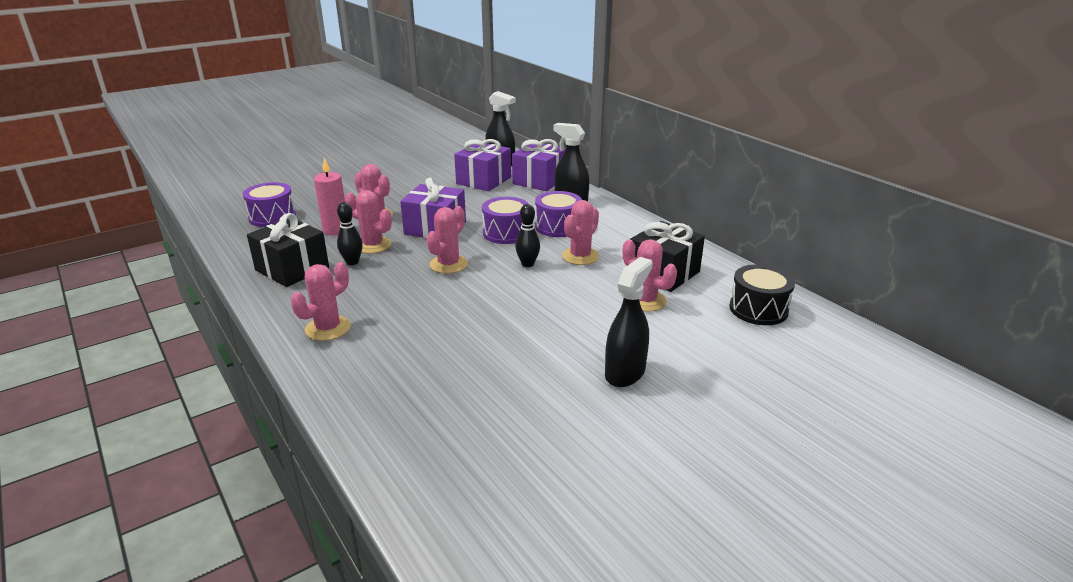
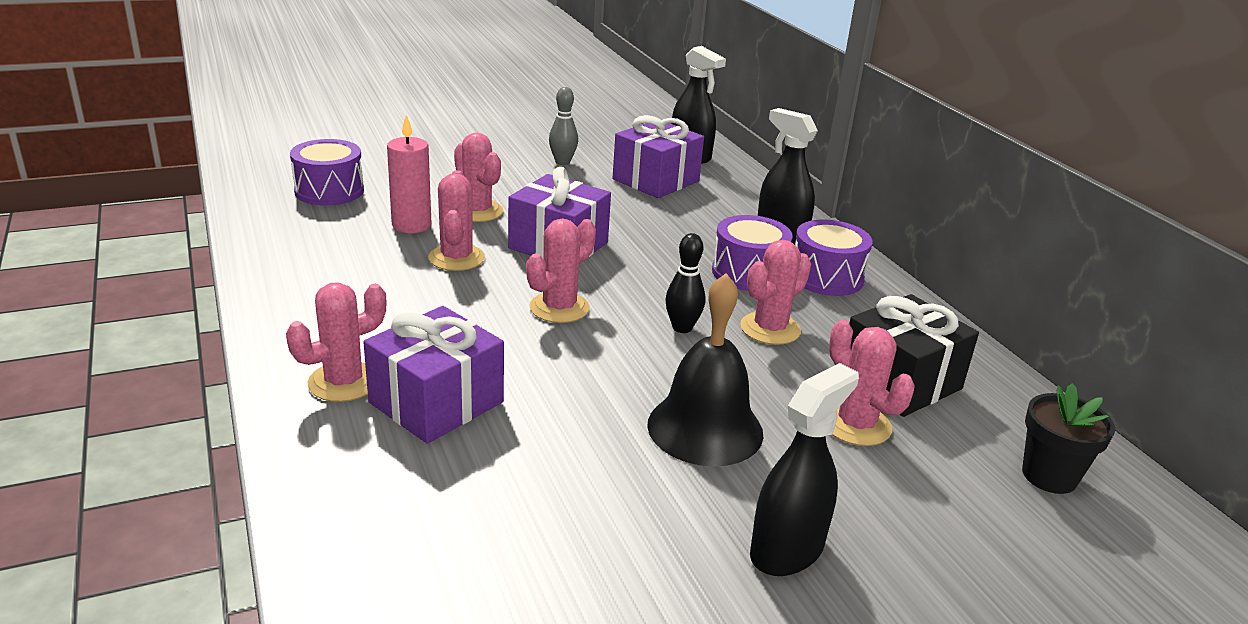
camera: 10 degrees right, 0 degrees up
(292, 269) = (327, 276): black gift -> none
(352, 262) = (417, 280): black bowling pin -> none
(373, 245) = (456, 258): pink cactus -> pink cactus turned 45 degrees clockwise
(420, 178) = (562, 162): none -> grey bowling pin
(506, 233) = (664, 270): purple drum -> purple drum (826, 277)
(539, 180) = (741, 193): purple gift -> purple gift (436, 402)
(559, 317) = (705, 428): none -> black bell
(758, 309) = (1049, 476): black drum -> black flower pot

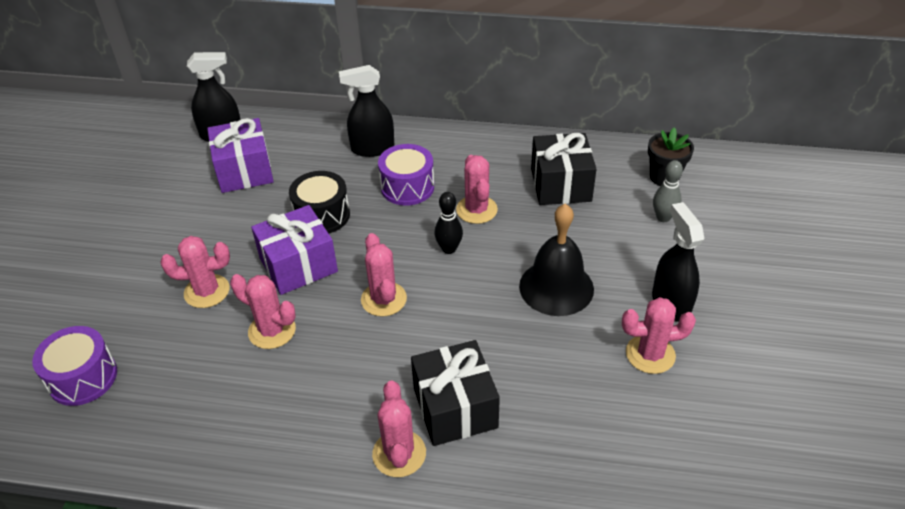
camera: 55 degrees left, 15 degrees up
(411, 225) = (196, 341): pink candle -> none
(436, 402) = (455, 408): purple gift -> black gift
(562, 162) = (167, 208): grey bowling pin -> grey bowling pin (663, 217)
(643, 237) = (322, 215): none -> black drum
(826, 277) = (438, 156): purple drum -> none
(856, 425) = (588, 223): pink cactus -> pink cactus (650, 354)

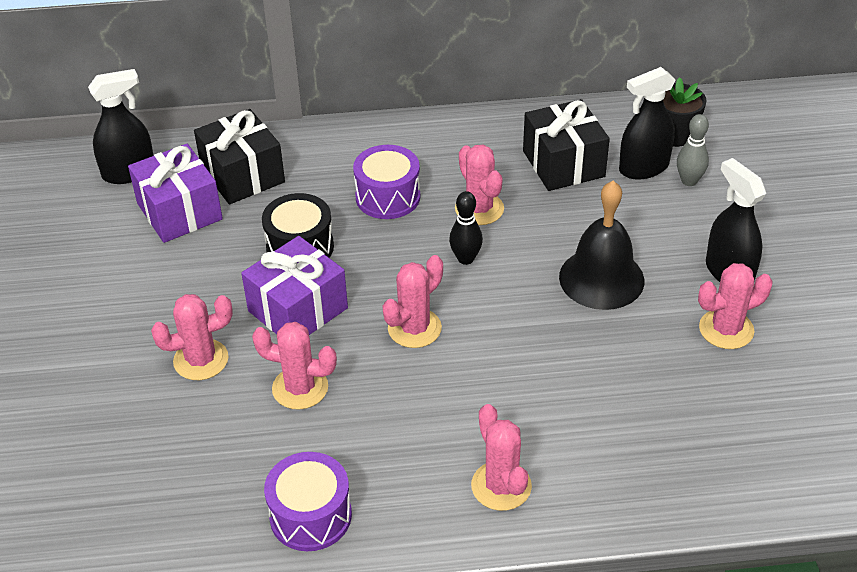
camera: 15 degrees left, 0 degrees up
(83, 377) = (97, 485): purple drum -> purple drum (310, 516)
(372, 148) = (326, 158): black spray bottle -> black spray bottle (643, 168)
(383, 299) = (414, 328): pink cactus -> pink cactus turned 75 degrees clockwise
(455, 408) = (542, 426): black gift -> black gift (242, 175)

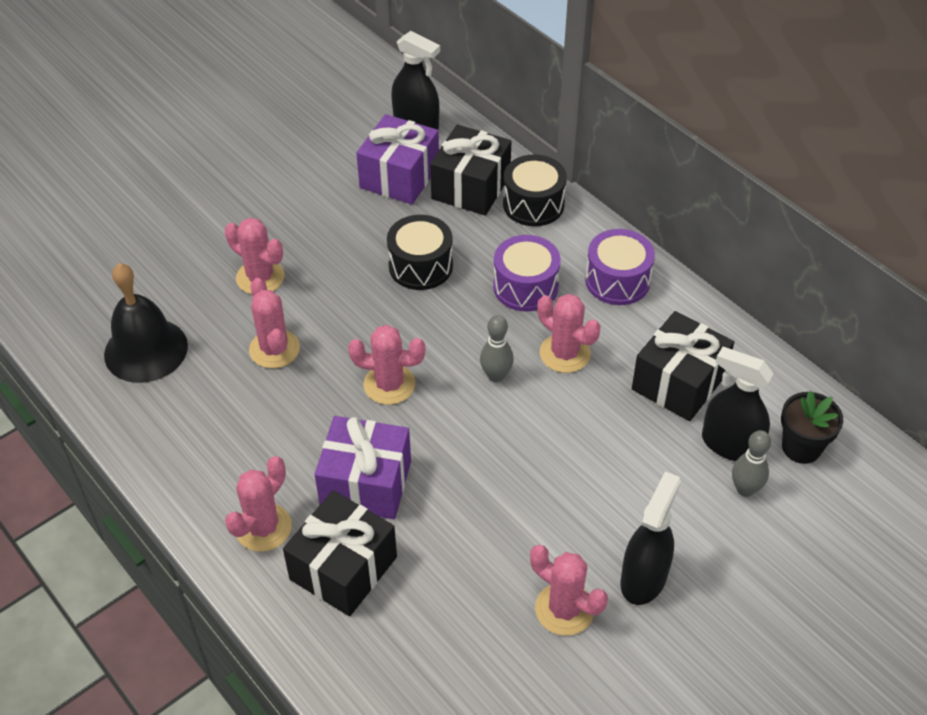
camera: 55 degrees right, 5 degrees up
(298, 309) = (353, 302): purple gift -> purple gift (366, 483)
(303, 149) = (533, 204): none -> black drum
(310, 516) = (158, 424): purple drum -> purple drum (617, 280)
(465, 259) = (496, 376): black bowling pin -> grey bowling pin
(479, 209) = (565, 353): pink cactus -> pink cactus turned 75 degrees counterclockwise
(587, 448) = (343, 568): none -> black gift
(601, 278) = (552, 483): black bell -> black bell (146, 350)

